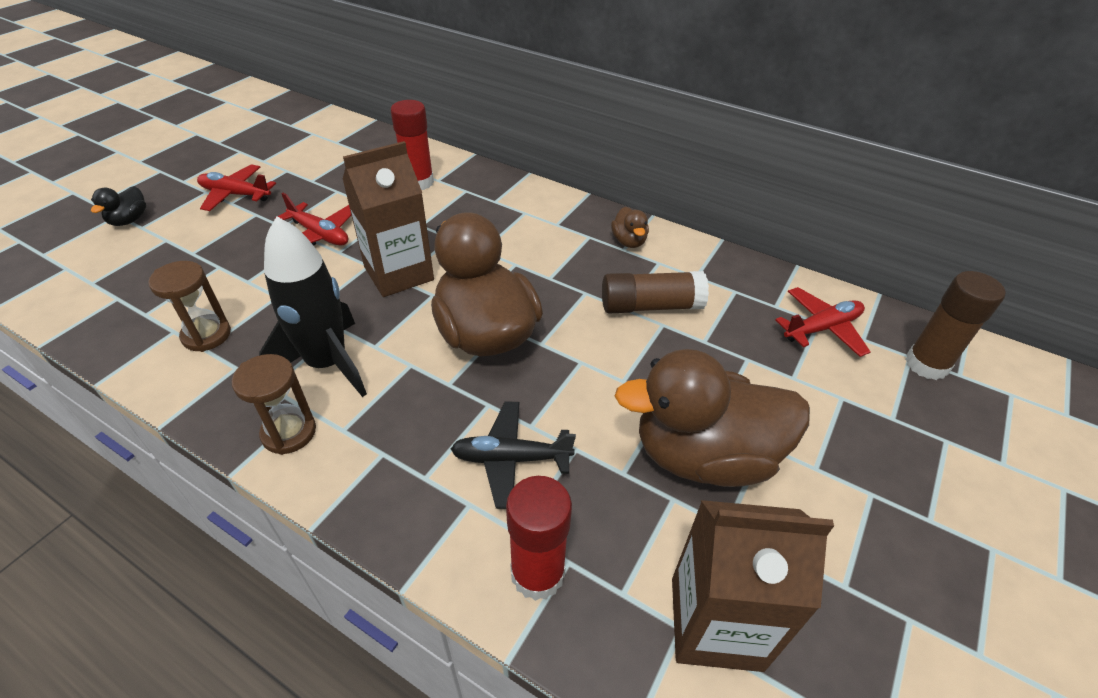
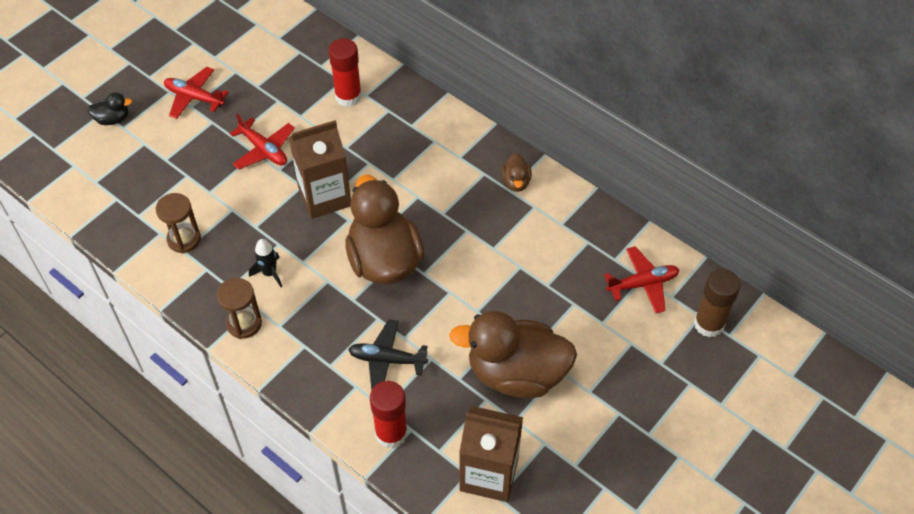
camera: 10 degrees right, 10 degrees up
(129, 220) = (112, 119): black duck -> black duck turned 120 degrees counterclockwise
(328, 364) = (269, 273): black rocket -> black rocket, size x0.48
(650, 306) = (515, 249): brown glue stick -> none

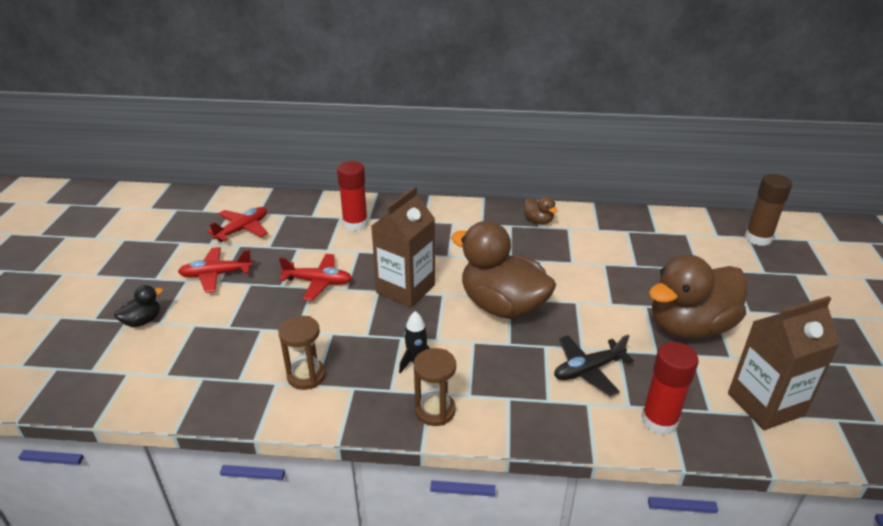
camera: 35 degrees left, 20 degrees down
(642, 284) = (691, 237): red plane -> red plane (242, 229)

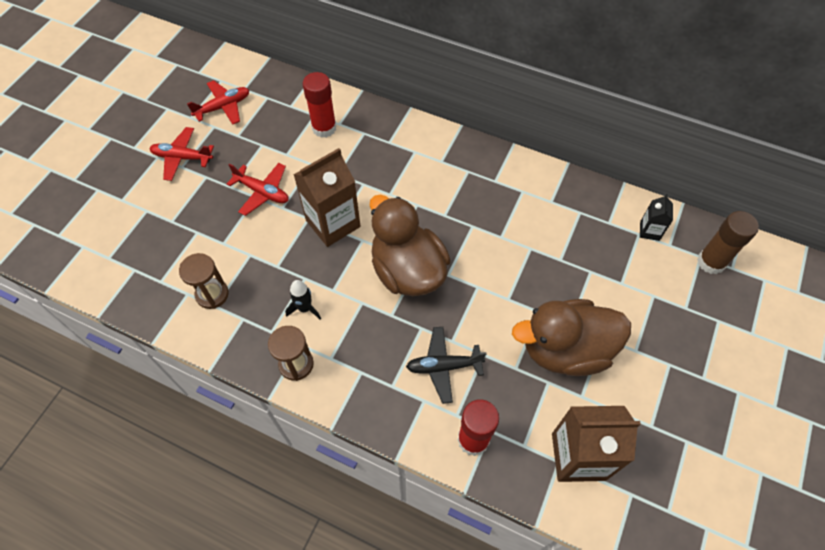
camera: 20 degrees right, 25 degrees up
(143, 321) = (109, 194): black duck -> none
(538, 221) = (498, 173): brown duck -> none
(693, 230) = (649, 231): none -> black carton

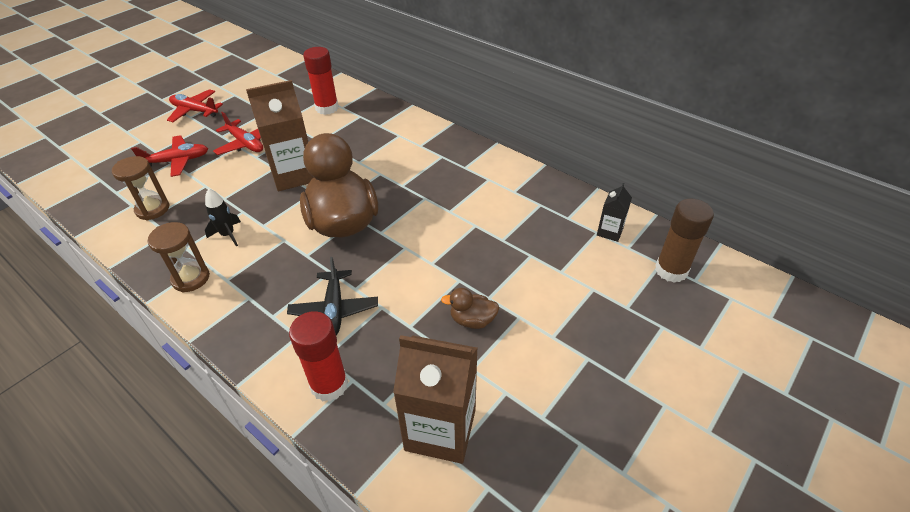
camera: 15 degrees right, 15 degrees down
(223, 107) = (250, 83): red plane -> red plane (177, 161)
(444, 366) = (334, 309): black plane -> black plane turned 105 degrees counterclockwise
(565, 350) = (472, 320): brown duck -> brown duck, size x0.42

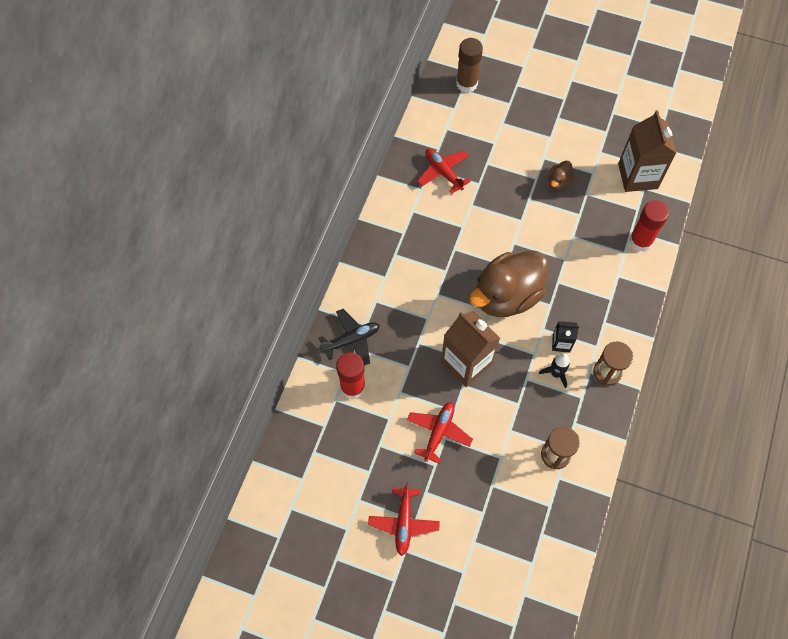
camera: 110 degrees left, 20 degrees up
(177, 161) = (488, 480): red plane -> red plane (443, 172)
(334, 309) = (588, 263): black plane -> black plane (351, 340)
(472, 320) = (558, 182): brown duck -> brown duck turned 45 degrees clockwise
(610, 232) = (443, 121): black carton -> black carton (561, 343)

